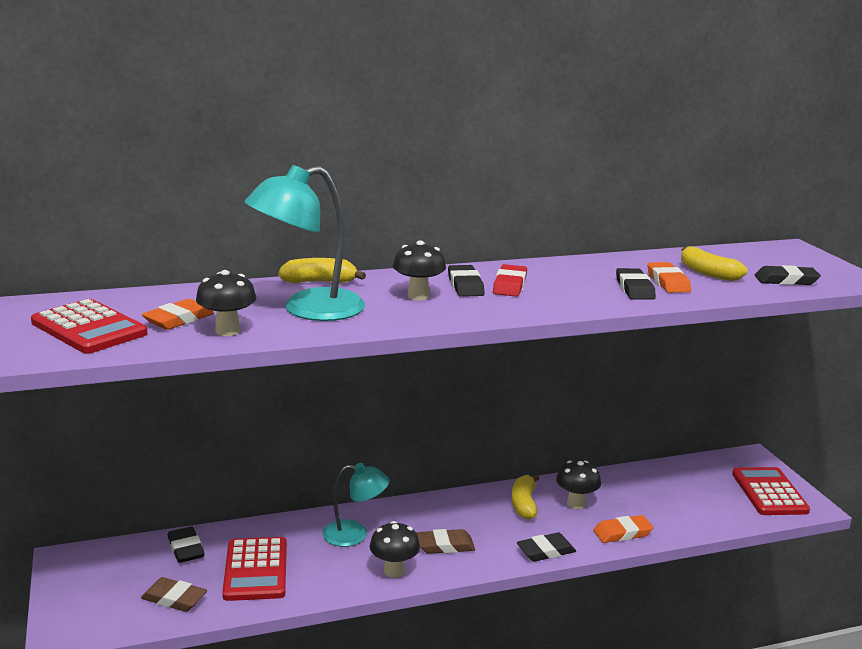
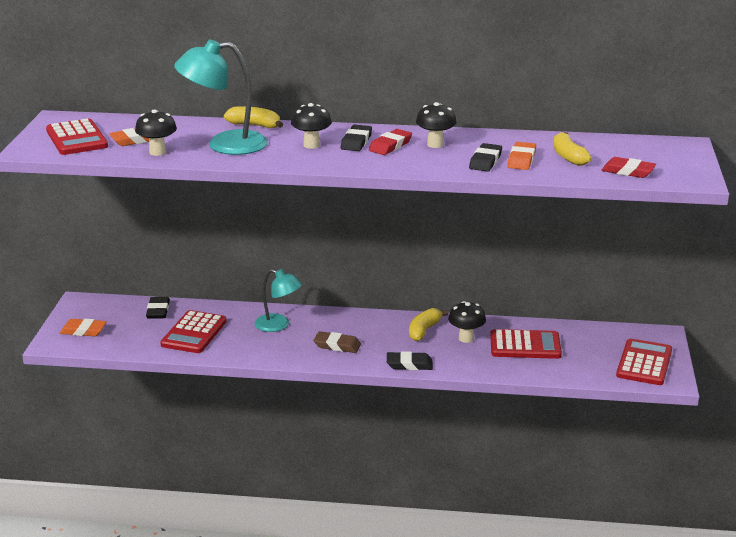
camera: 25 degrees right, 5 degrees up
(174, 599) = (130, 339): brown eraser -> none
(394, 571) = (286, 353): black mushroom -> black mushroom (435, 144)
(622, 533) = (483, 365): orange eraser -> orange eraser (83, 331)
(641, 498) = (525, 345): none -> red calculator
(786, 280) = (628, 171): black eraser -> red eraser

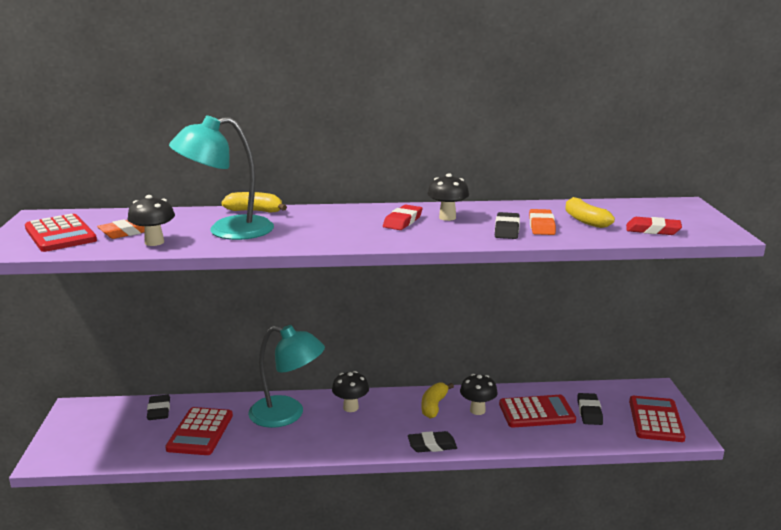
camera: 10 degrees left, 5 degrees down
(83, 331) = (79, 441): orange eraser -> none
(278, 325) = (287, 414): turquoise lamp -> turquoise lamp, size x1.54
(311, 145) = (321, 225): black mushroom -> black mushroom (351, 407)
(337, 345) = (352, 431): brown eraser -> none
(356, 142) = (366, 219): black eraser -> black eraser (589, 412)

